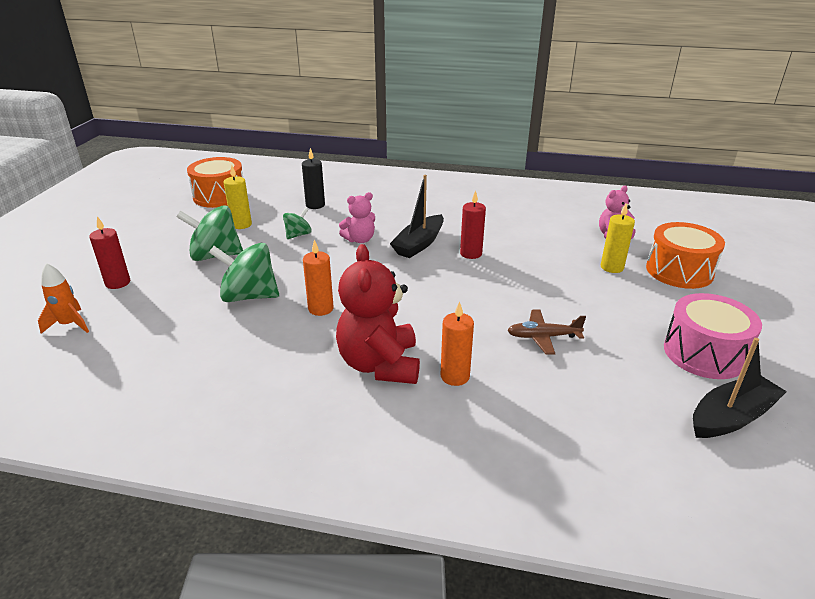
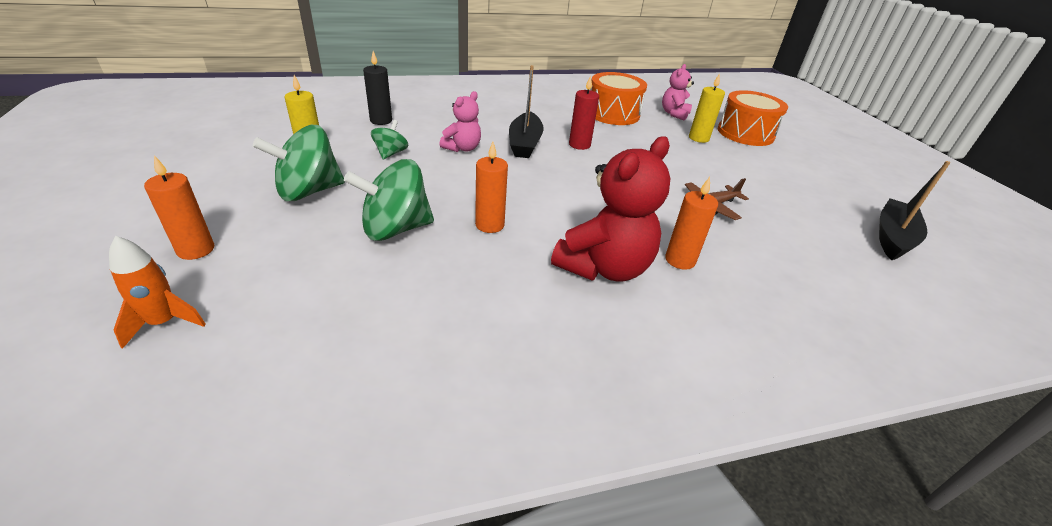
camera: 30 degrees left, 5 degrees up
(118, 283) = (196, 250): red candle -> orange candle
(219, 196) = (252, 125): orange drum -> orange drum (613, 114)
(379, 364) = (604, 267): red teddy bear -> red teddy bear turned 105 degrees counterclockwise
(704, 353) = (826, 193): pink drum -> none

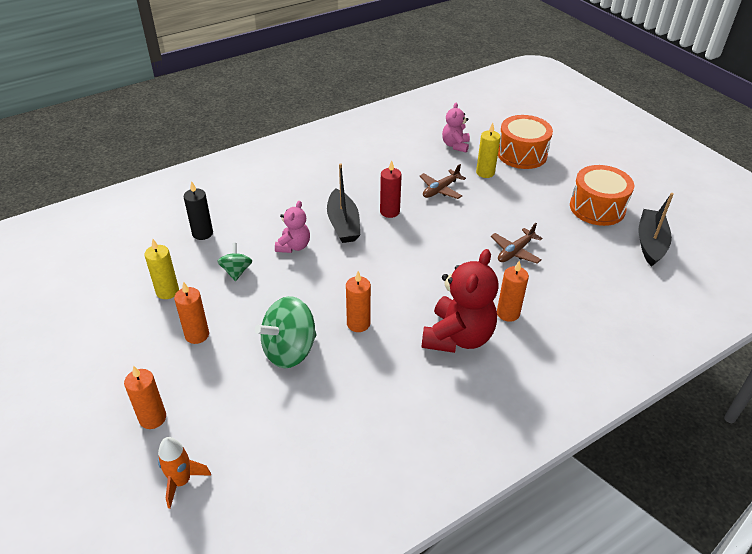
camera: 15 degrees left, 5 degrees up
(309, 191) = (197, 335): green spinning top -> orange candle
(613, 114) = (402, 161): orange drum -> orange drum (597, 208)
(643, 140) = (440, 189): none -> brown plane

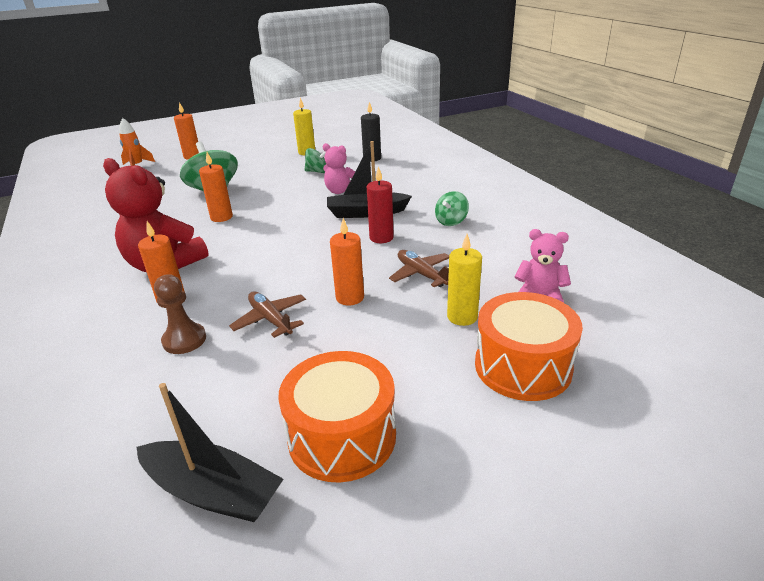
camera: 100 degrees right, 10 degrees down
(197, 335) = (255, 163): orange candle -> orange candle (350, 297)
(357, 178) = (451, 221): none -> green spinning top
(552, 289) = (184, 340): none -> brown pawn

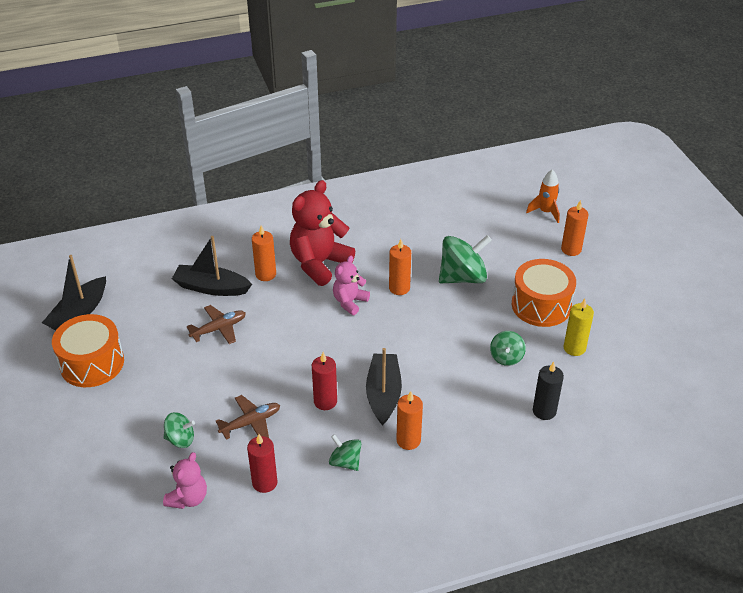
camera: 95 degrees right, 10 degrees up
(184, 340) = (211, 287): brown pawn -> black boat
(340, 191) = (444, 376): pink teddy bear -> pink teddy bear (349, 302)
(350, 297) = (231, 373): orange candle -> orange candle (408, 440)
(462, 317) = (180, 439): yellow candle -> green spinning top
(494, 256) = (264, 482): none -> red candle
(522, 366) = (111, 462): orange drum -> orange drum (541, 305)

